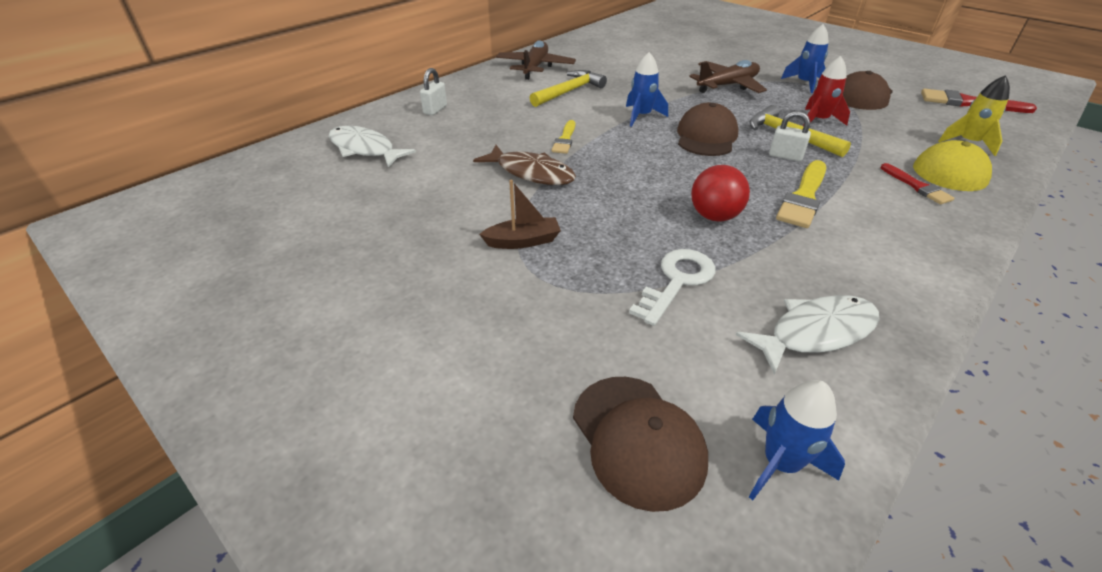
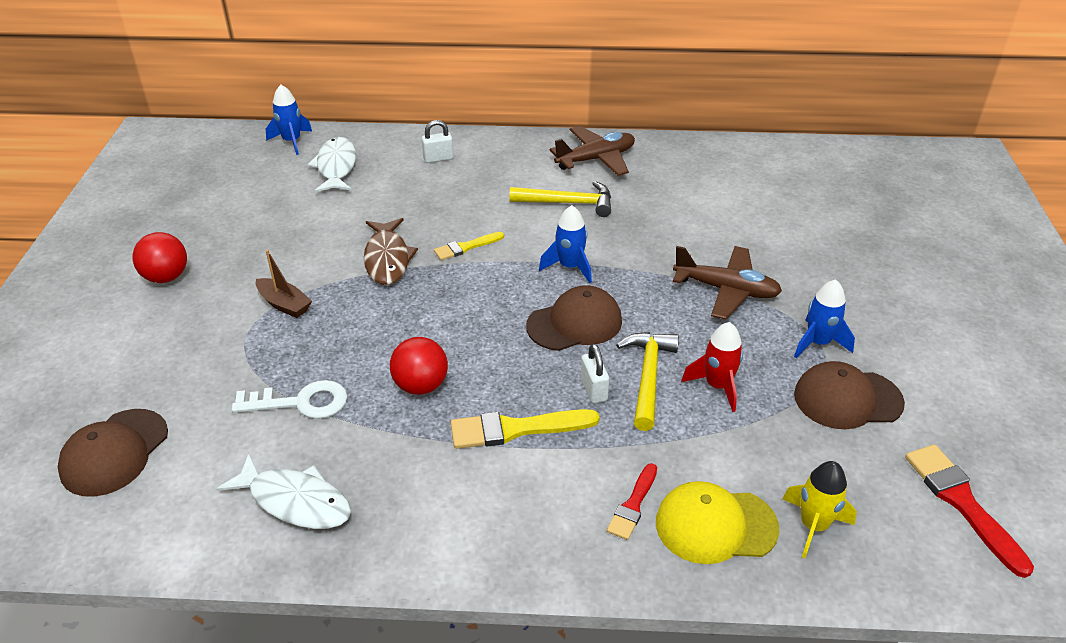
camera: 50 degrees right, 0 degrees up
(374, 295) = (166, 277): none -> red ball
(780, 463) = (135, 525): blue rocket -> blue rocket (292, 141)

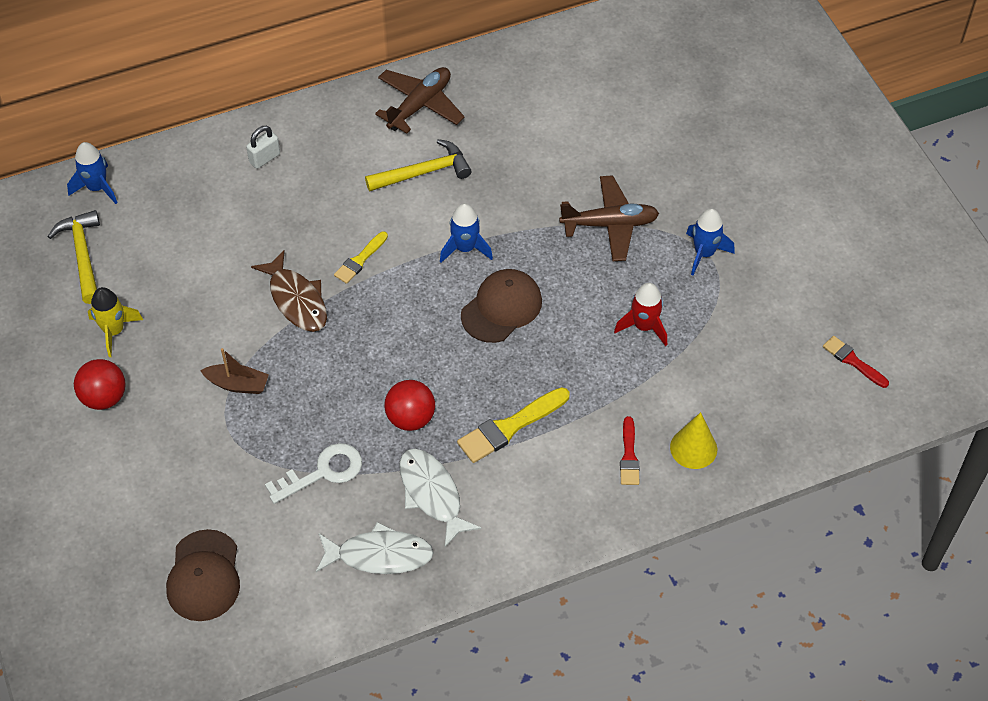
camera: 25 degrees left, 15 degrees up
(336, 167) = (169, 206): white fish -> white fish (432, 494)
(593, 389) = (550, 367): white padlock -> none
(648, 377) = (587, 338): yellow hammer -> yellow hammer (83, 255)
(715, 525) = (693, 448): yellow cap -> yellow cone
(813, 526) = (760, 421): yellow rocket -> yellow rocket (114, 331)
(847, 399) = (745, 300): brown cap -> none
(961, 503) = (852, 361): red brush -> red brush, size x0.61

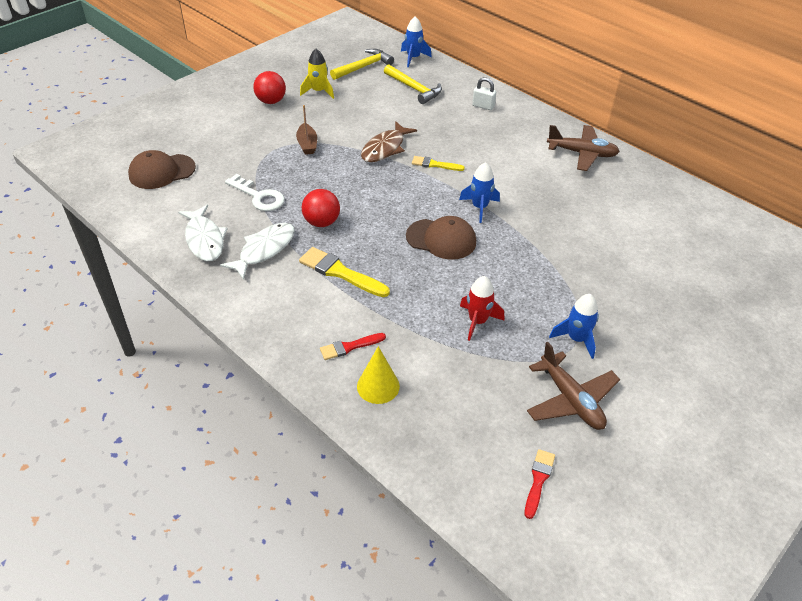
camera: 65 degrees right, 10 degrees down
(423, 172) = (527, 171): yellow hammer -> yellow hammer (414, 89)
(610, 224) = (559, 275): brown plane -> brown plane (571, 400)

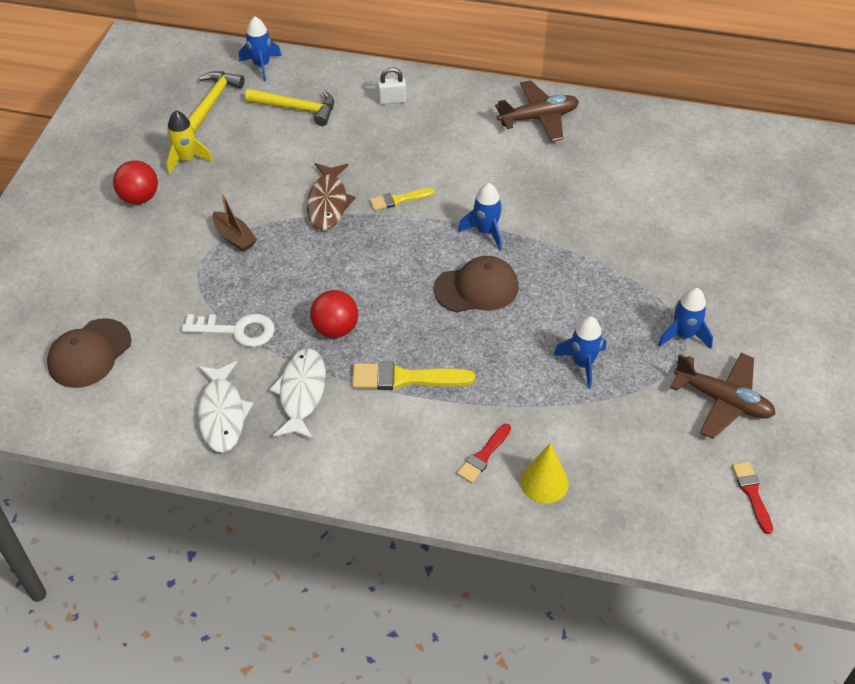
camera: 30 degrees left, 5 degrees up
(204, 239) = (222, 414): white fish -> white fish turned 45 degrees clockwise
(477, 321) = (582, 363): red rocket -> blue rocket

